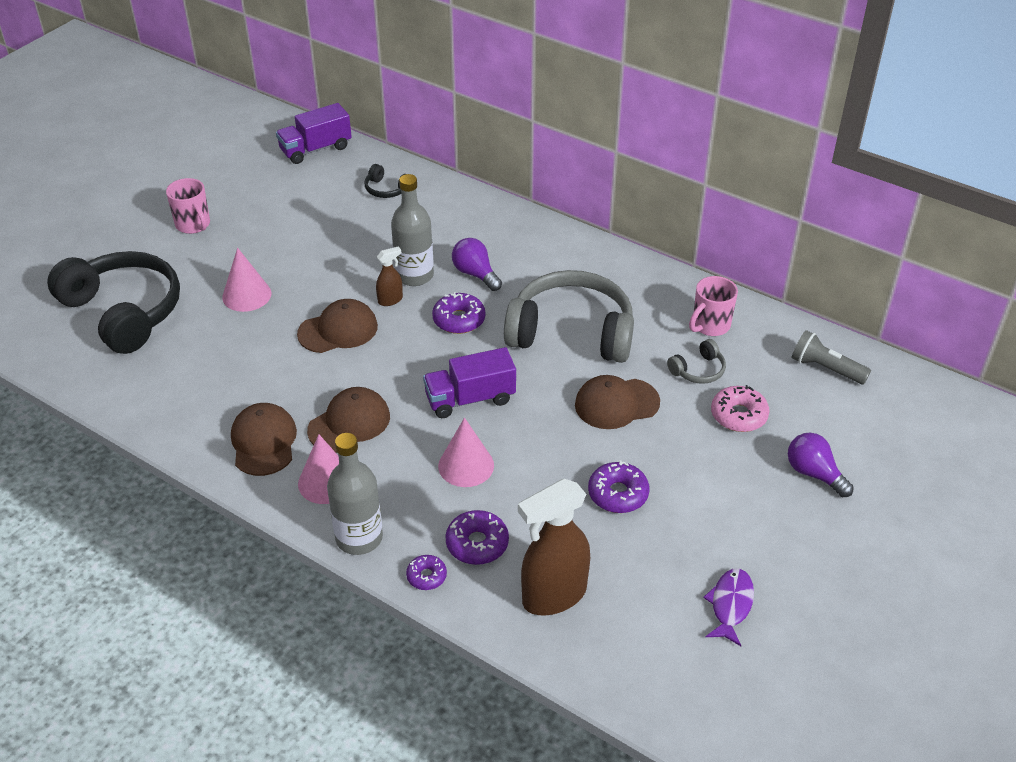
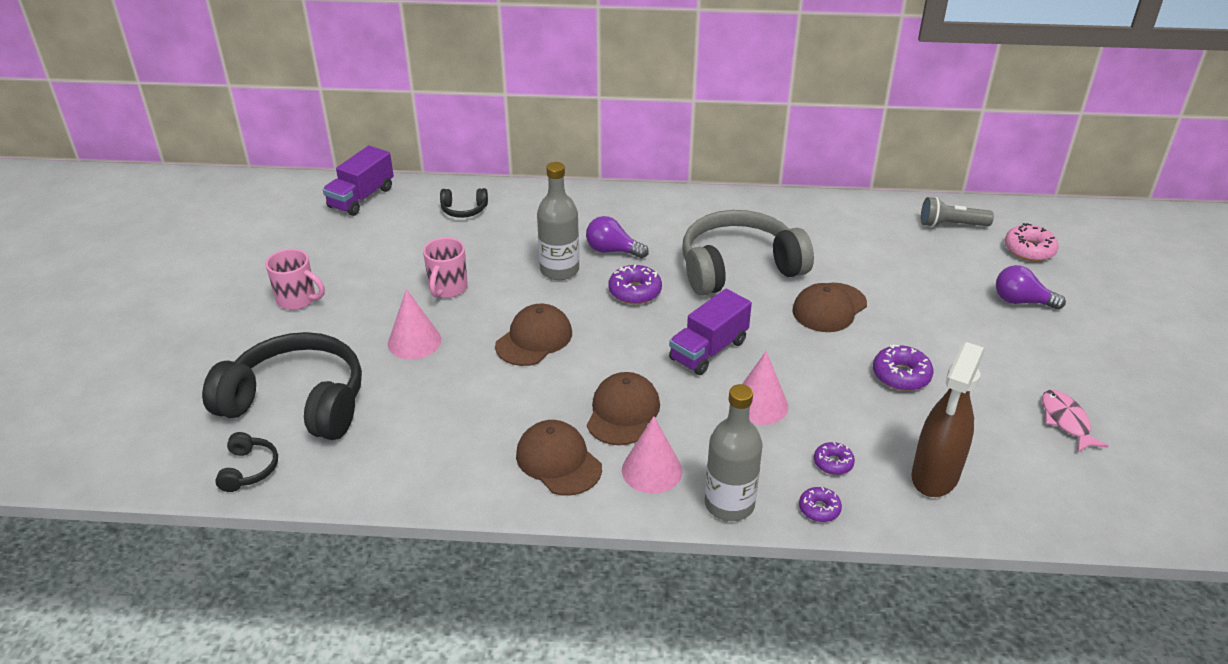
camera: 30 degrees left, 5 degrees down
(50, 351) = (249, 469): none -> black headphones
(390, 300) = (558, 297): brown spray bottle -> none
(477, 544) = (833, 463): purple donut -> purple donut, size x0.63
(698, 370) = (864, 260): grey headphones -> none
(710, 326) = (839, 224): pink mug -> pink mug (447, 289)
(730, 605) = (1066, 421): purple fish -> pink fish
(738, 415) = (927, 281): pink donut -> pink donut (1029, 250)

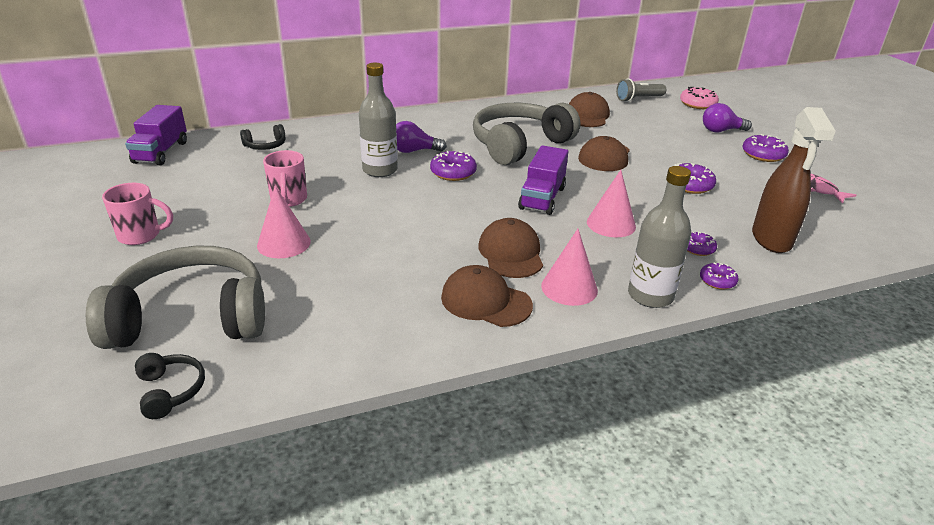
camera: 25 degrees left, 5 degrees down
(297, 402) = (191, 317): black headphones -> grey headphones
(534, 339) = (394, 219): brown cap -> brown cap (587, 115)
(1044, 353) = (763, 155): none -> purple donut

